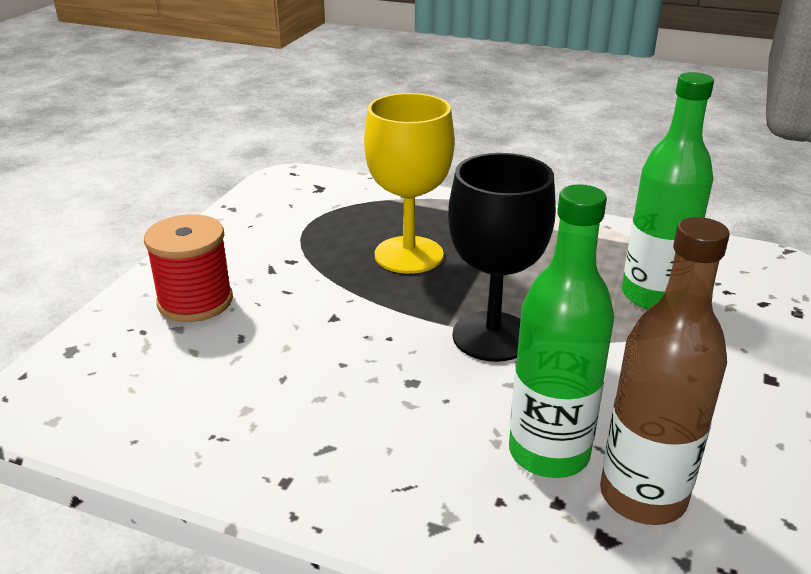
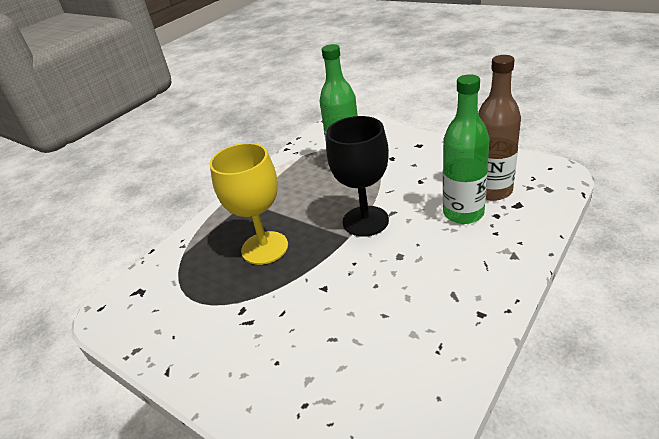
camera: 70 degrees left, 5 degrees up
(195, 301) = (275, 369): red spool -> none

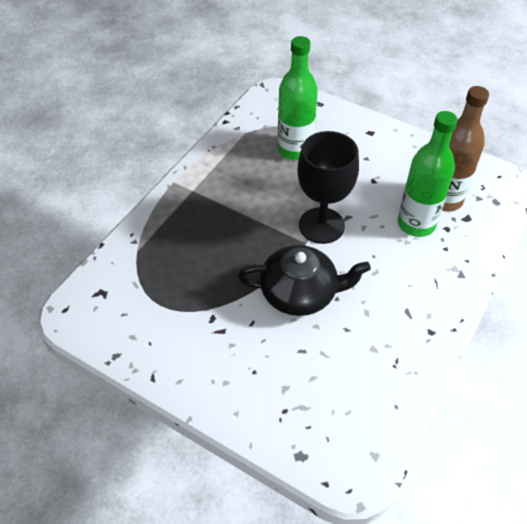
camera: 10 degrees left, 15 degrees up
(264, 248) = (223, 250): yellow goblet -> none
(337, 282) = (300, 293): none -> black teapot

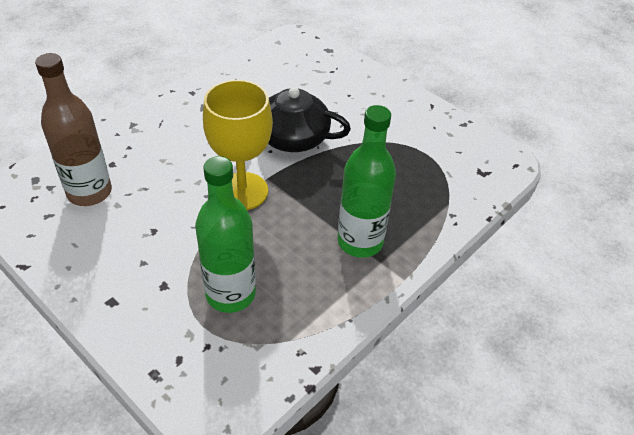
camera: 170 degrees left, 5 degrees down
(321, 225) = (242, 191): black goblet -> yellow goblet
(416, 224) = (140, 174): green bottle -> green bottle (360, 242)

